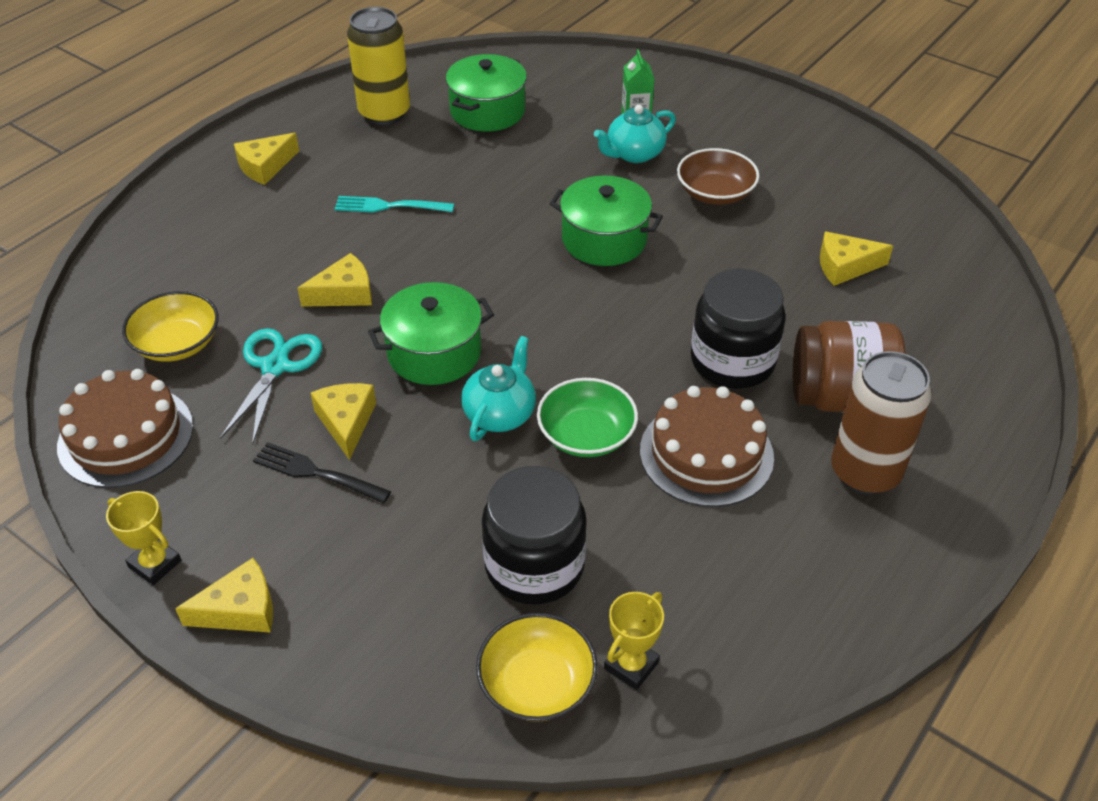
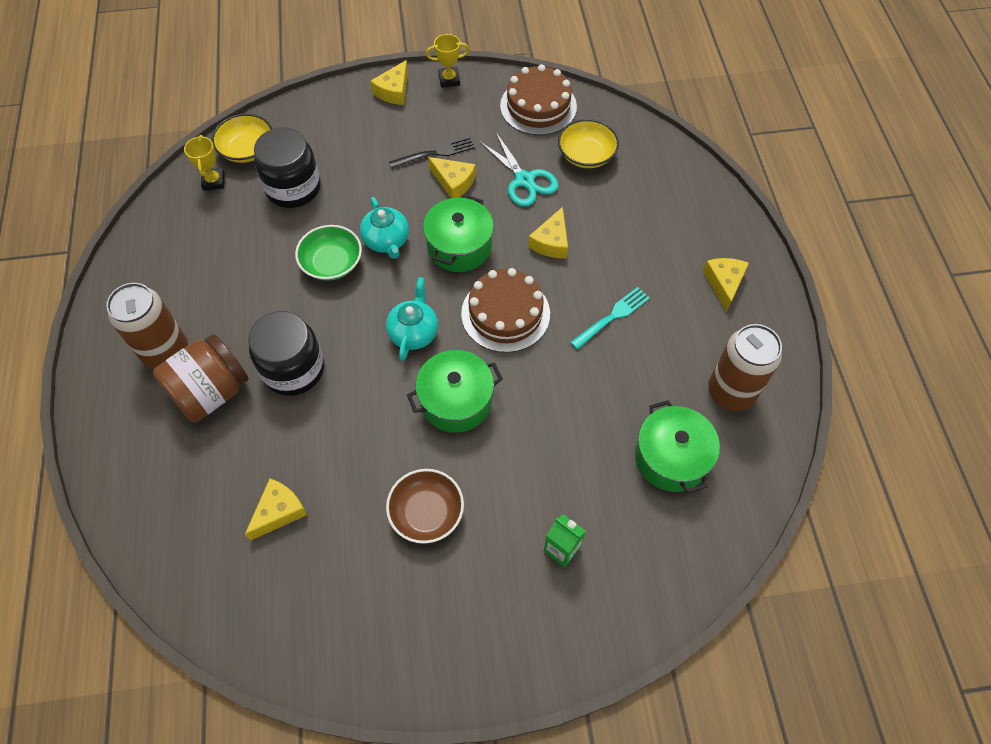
camera: 135 degrees right, 15 degrees up
(384, 113) = (731, 392): yellow can -> brown can
(634, 154) = (522, 505): turquoise teapot -> turquoise teapot (414, 332)
(706, 453) = (260, 299): brown cake -> brown cake (505, 313)

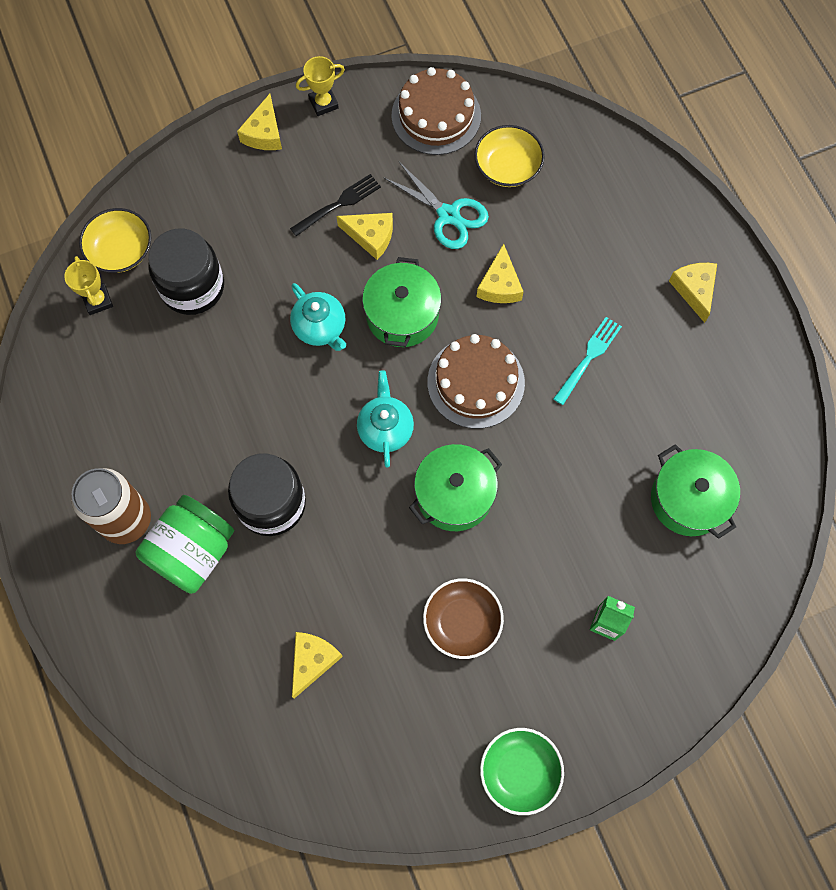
camera: 15 degrees left, 10 degrees up
(211, 392) = (193, 552): brown jar -> green jar
(332, 263) = (269, 369): green bowl -> green bowl (519, 771)
(731, 392) = (730, 412): brown can -> none

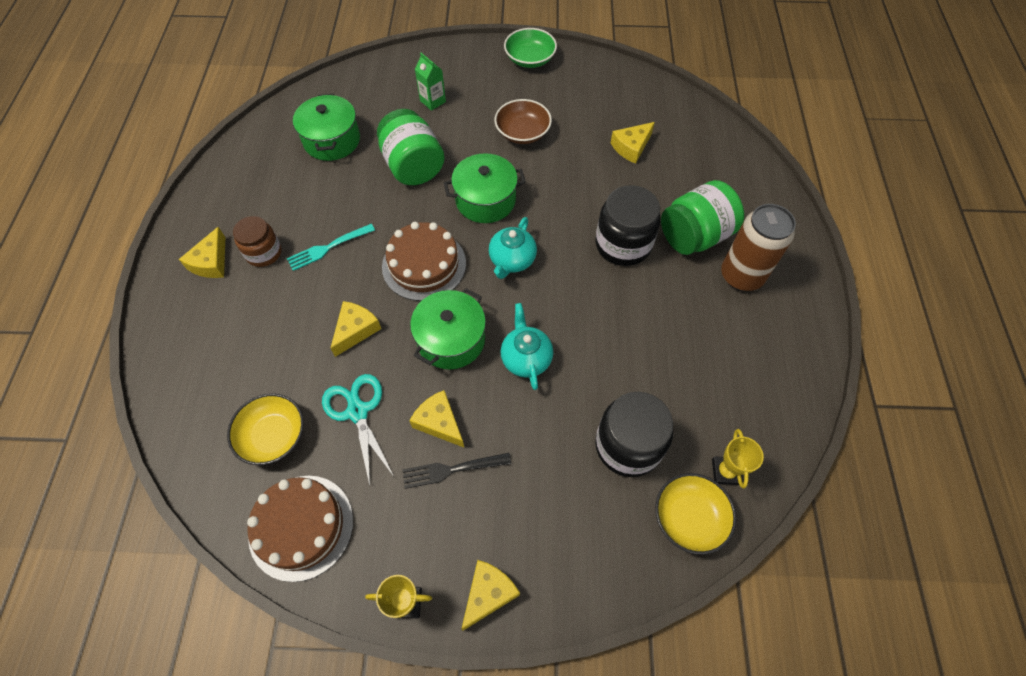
camera: 155 degrees left, 10 degrees down
(566, 505) = (413, 166): none -> green jar
(650, 323) = (264, 253): none -> brown jar

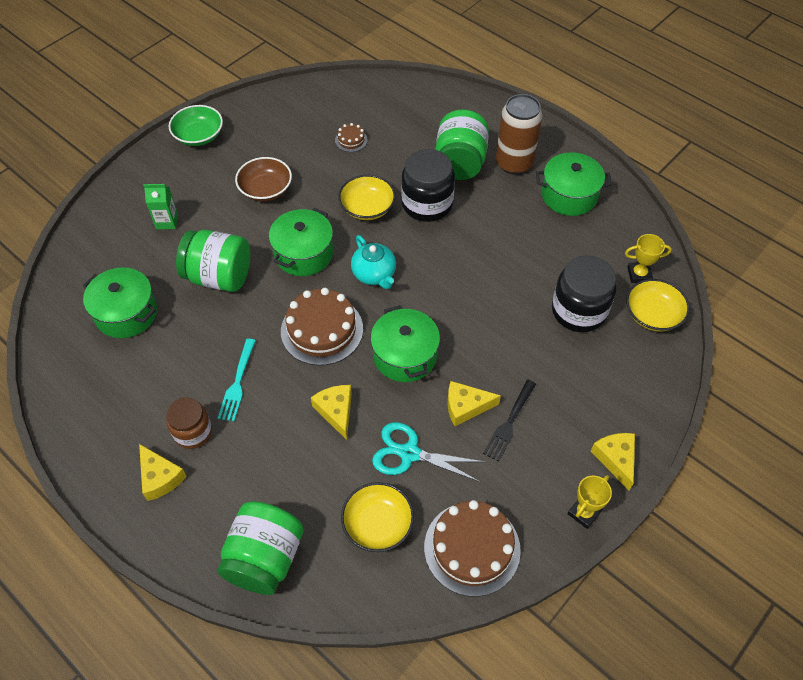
camera: 50 degrees left, 5 degrees down
(189, 378) = (265, 558): none -> green jar
(526, 358) = (463, 321): turquoise teapot -> none
(574, 207) = (367, 207): none -> yellow bowl
(631, 147) = (351, 140): yellow cheese -> brown cake
(725, 472) = (639, 274): yellow trophy -> yellow trophy turned 45 degrees counterclockwise
(755, 345) = (569, 195): none -> green pot

